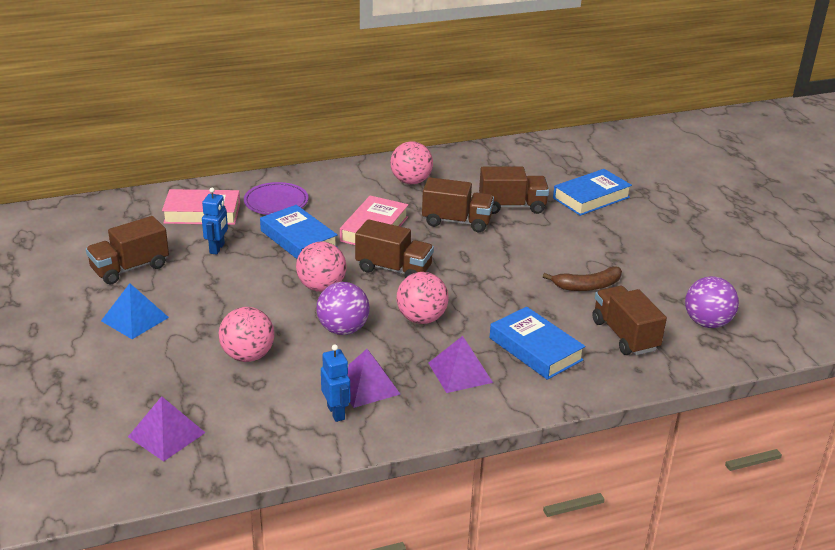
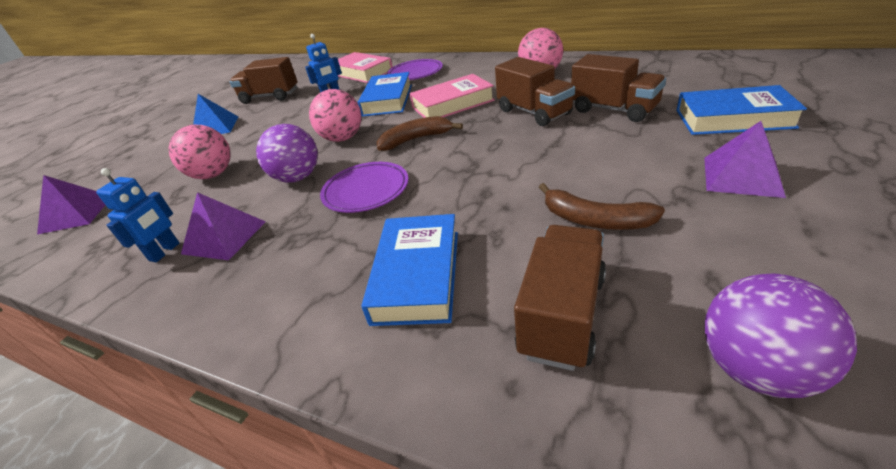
camera: 50 degrees right, 5 degrees up
(394, 269) = (416, 139): brown truck -> brown banana
(421, 318) = (366, 191): pink ball -> purple plate
(460, 372) = (306, 264): purple pyramid -> purple pyramid (742, 176)

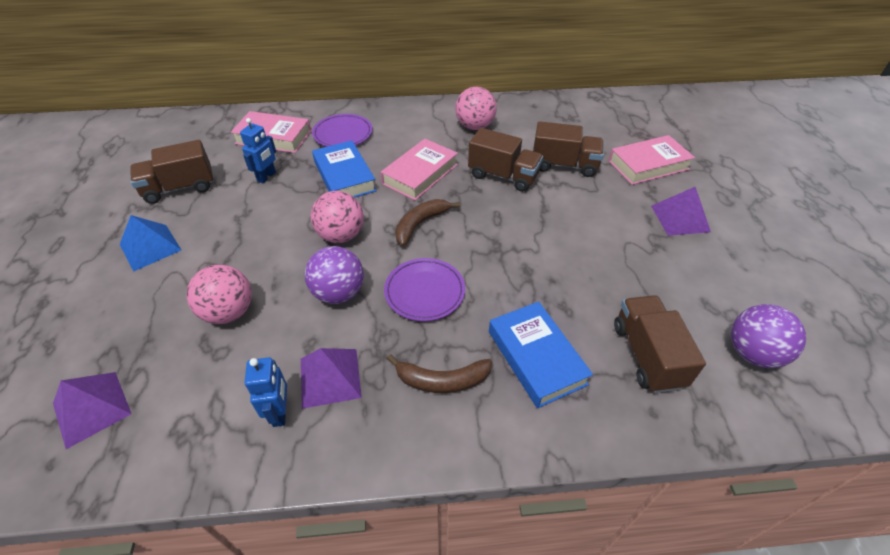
camera: 35 degrees left, 10 degrees up
(594, 220) = (618, 276): brown banana -> brown banana (442, 380)
(733, 119) = (648, 165): blue book -> pink book

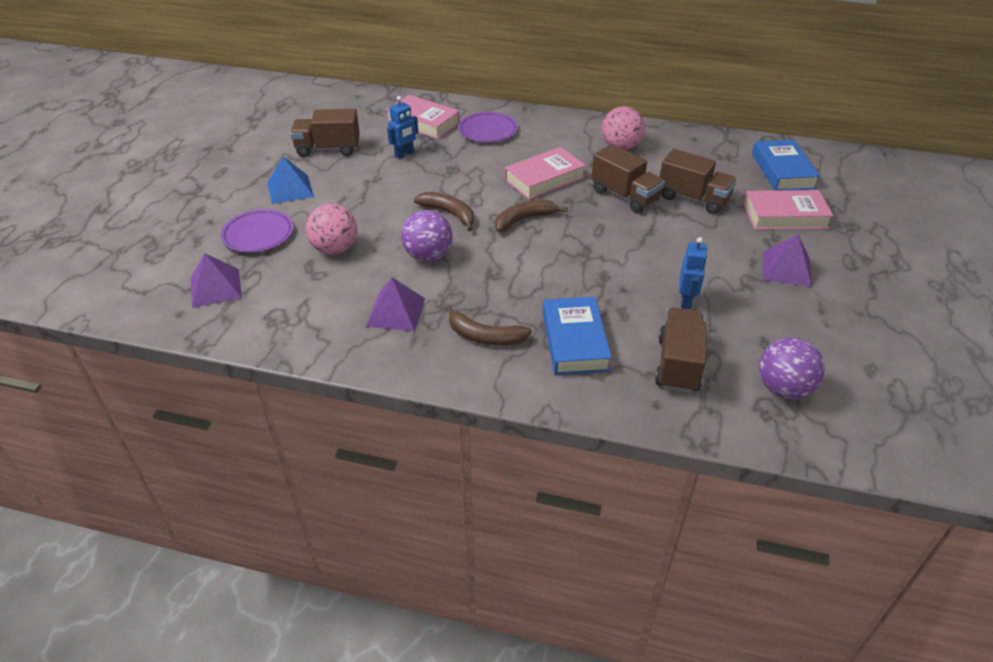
camera: 20 degrees right, 5 degrees down
(280, 412) = (348, 324): blue robot -> blue robot (686, 301)
(341, 235) = (449, 213): pink ball -> brown banana
(344, 176) = (473, 167): blue book -> blue book (782, 171)
(424, 292) = (502, 272): purple plate -> purple plate (258, 234)

